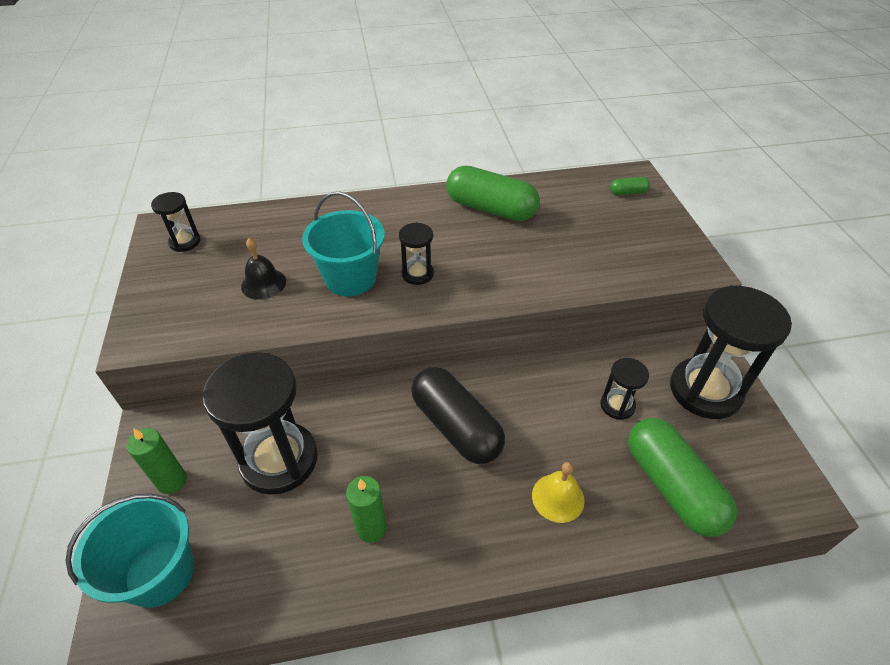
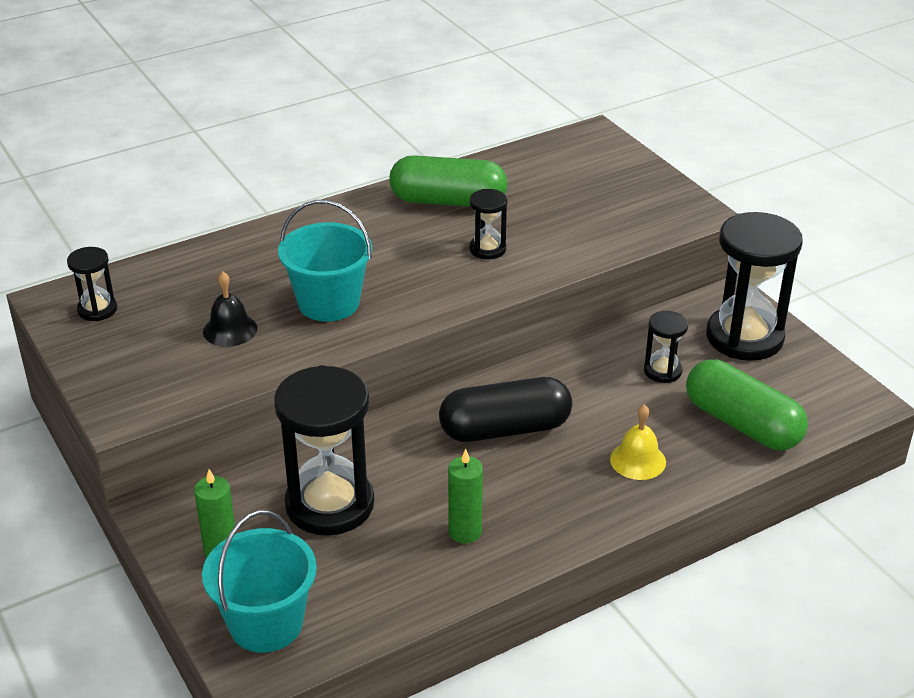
camera: 20 degrees left, 10 degrees down
(417, 274) = (403, 283): black hourglass -> black hourglass (487, 249)
(456, 426) = (505, 429): black capsule -> black capsule turned 45 degrees counterclockwise
(628, 192) = (594, 154): green capsule -> none

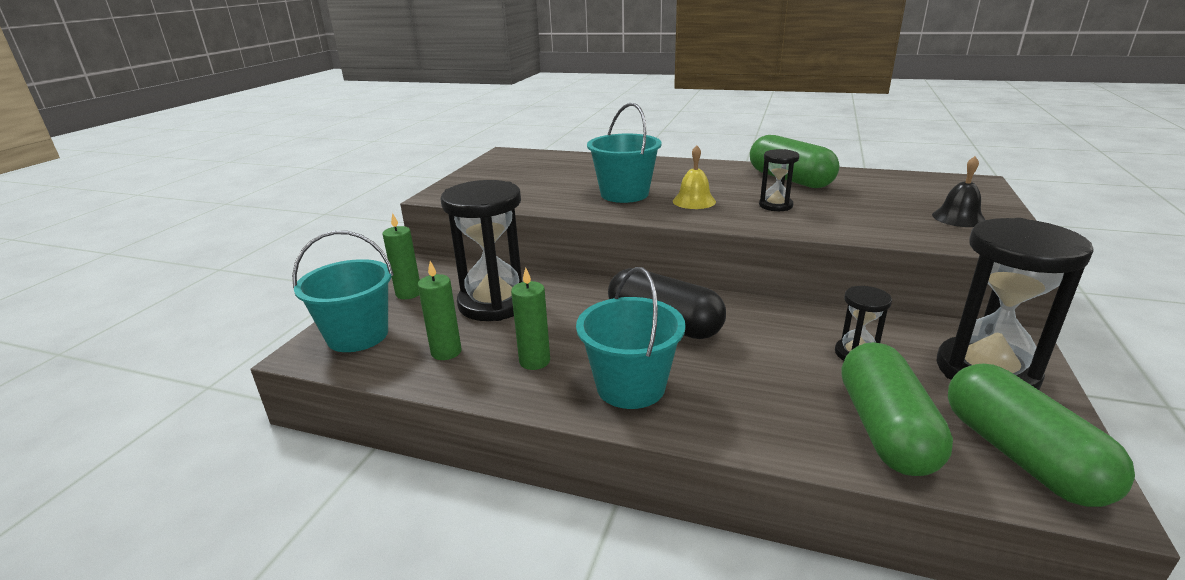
camera: 50 degrees right, 10 degrees down
(97, 309) = (515, 161): black hourglass -> none
(230, 329) = (552, 186): black bell -> black bell (958, 218)
(379, 577) = (446, 352): none -> green candle
(565, 501) = (630, 386): none -> turquoise bucket
(638, 460) = (735, 396): yellow bell -> yellow bell (694, 201)
(816, 395) = (1020, 455): none -> green capsule

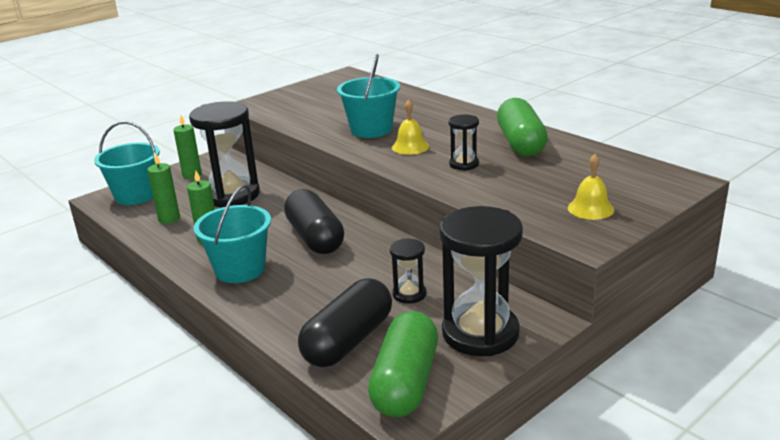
camera: 30 degrees right, 0 degrees up
(885, 429) = (348, 341): green capsule -> black capsule
(958, 218) = (590, 208): black bell -> yellow bell

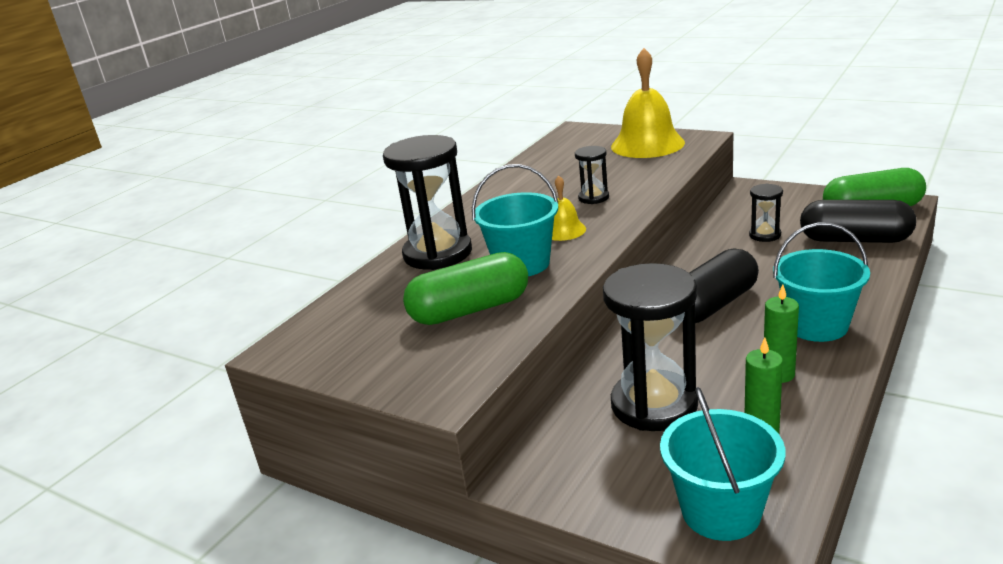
camera: 105 degrees left, 0 degrees up
(192, 175) = (611, 479): green candle -> none
(480, 333) = (786, 201): black hourglass -> black hourglass (438, 253)
(520, 143) = (528, 186): green capsule -> green capsule (470, 310)
(590, 208) = (647, 144): yellow bell -> yellow bell, size x1.99

